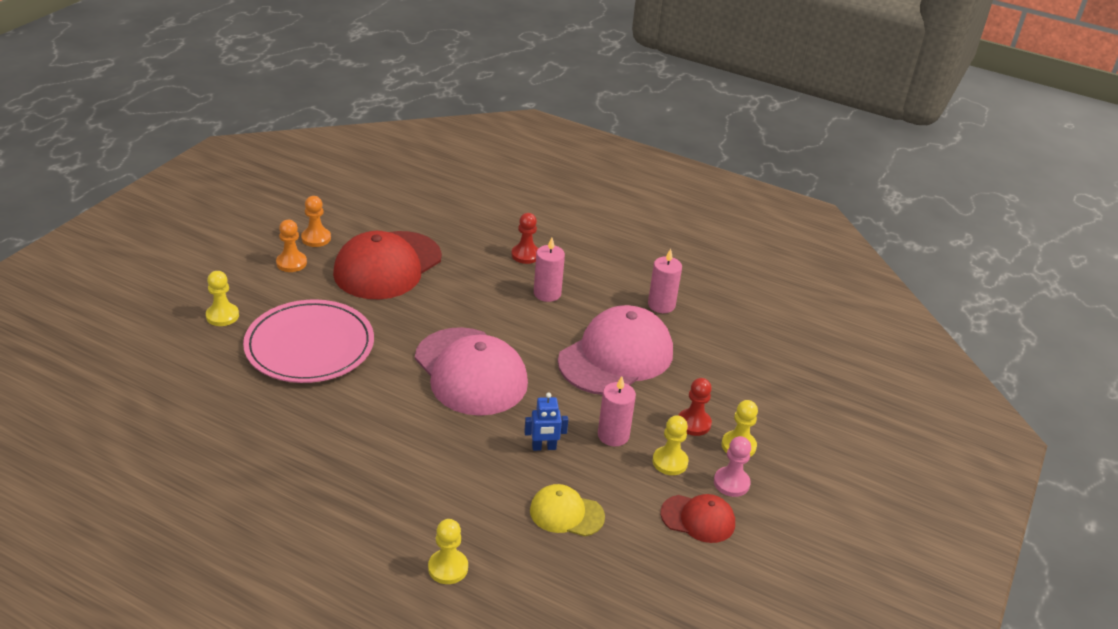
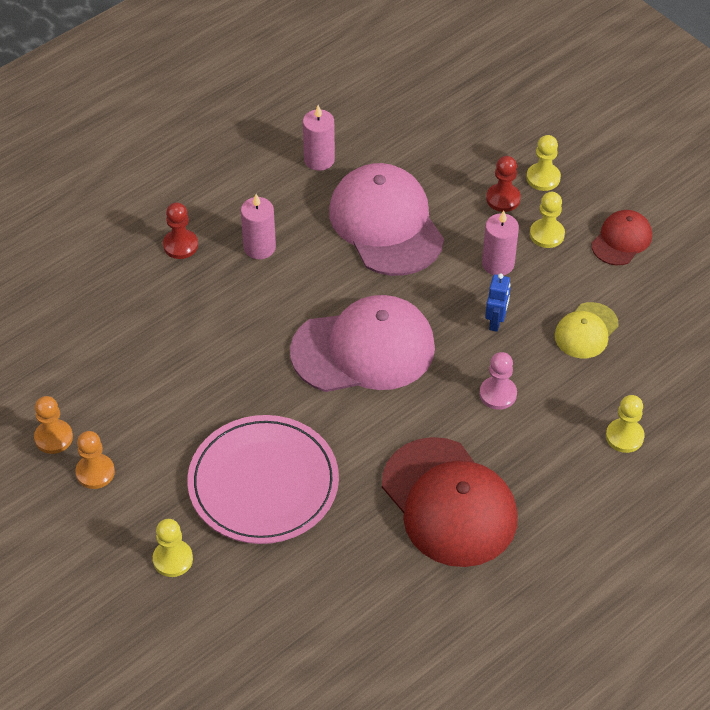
camera: 65 degrees left, 15 degrees up
(387, 266) = (143, 378): red cap -> red cap (449, 502)
(731, 483) = (587, 201): pink pawn -> pink pawn (498, 394)

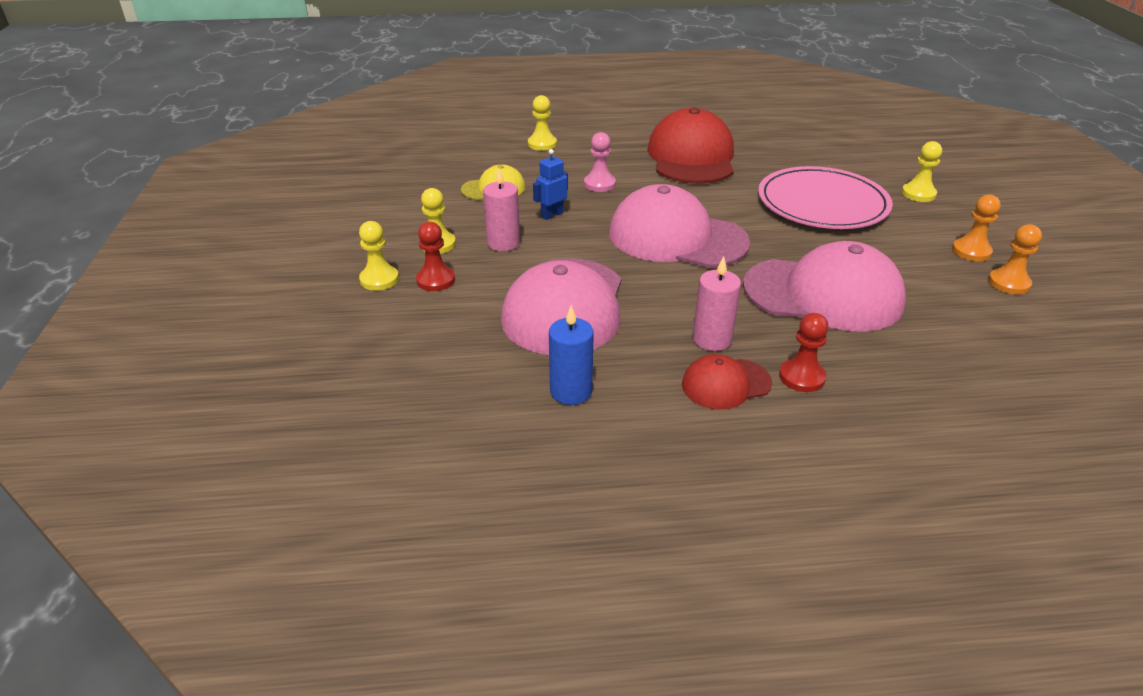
camera: 145 degrees left, 15 degrees down
(202, 339) = (823, 294): none -> pink cap
(319, 159) = (571, 391): pink candle -> blue candle
(621, 240) = (388, 219): red cap -> red cap (726, 384)

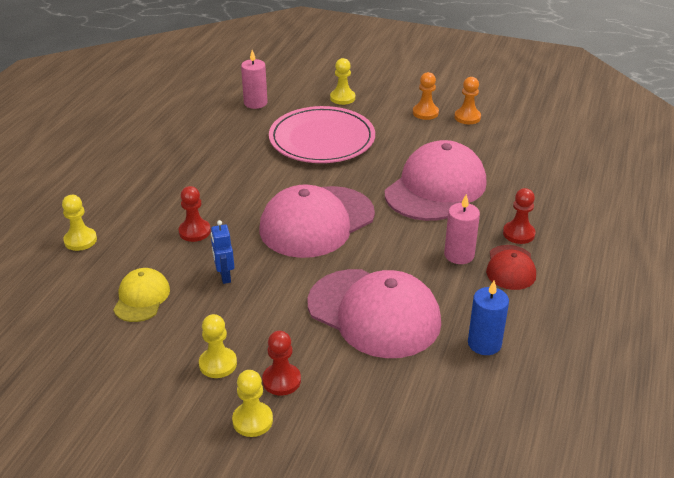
camera: 65 degrees left, 0 degrees up
(503, 243) = (250, 320): pink candle -> pink candle (255, 103)
(599, 184) = (194, 231): pink pawn -> red pawn
(691, 157) = (194, 167): red cap -> none

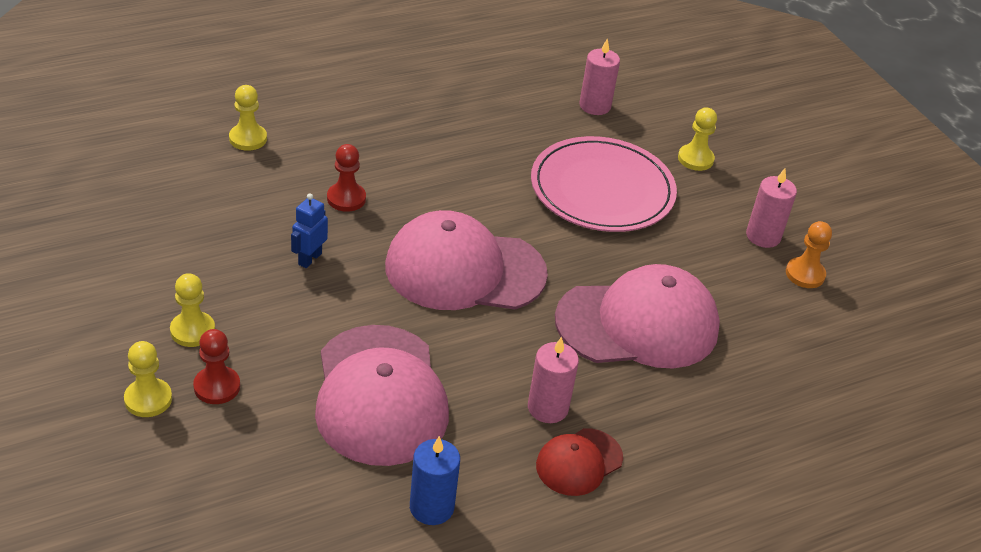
camera: 40 degrees right, 5 degrees up
(141, 298) = (220, 226): yellow cap -> none
(425, 113) = (763, 236): orange pawn -> pink candle
(518, 234) = (646, 437): red pawn -> none

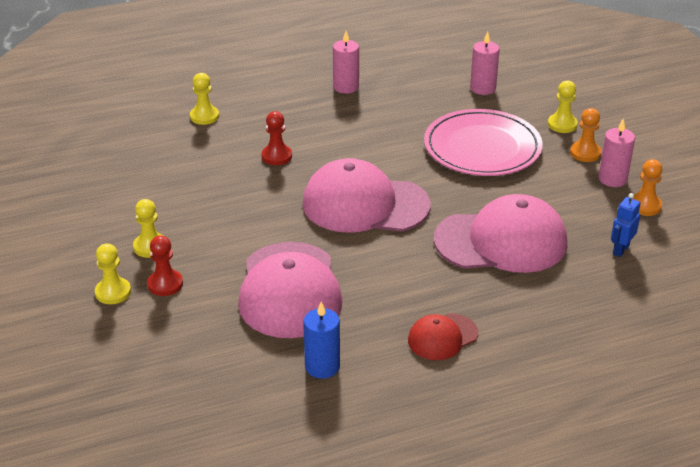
camera: 10 degrees right, 5 degrees down
(309, 259) = (244, 198): blue robot -> blue robot (620, 250)
(548, 408) = (421, 300): pink candle -> pink candle (346, 87)
(726, 199) = (585, 153): none -> orange pawn

